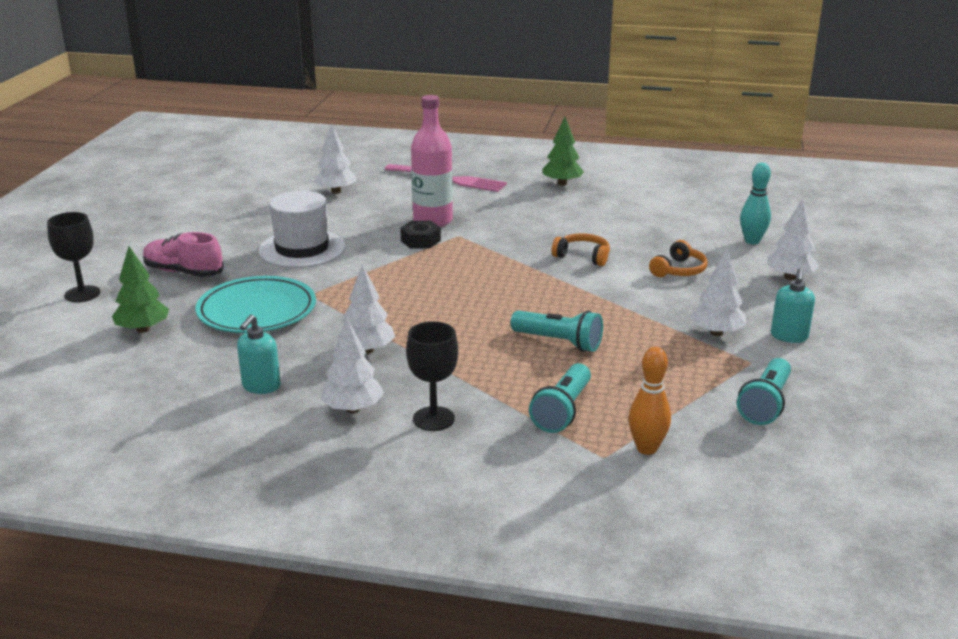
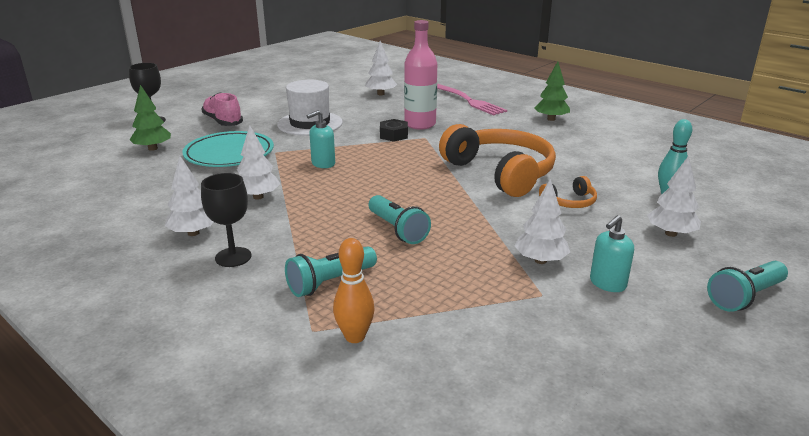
camera: 30 degrees right, 0 degrees up
(261, 386) = (163, 201): turquoise soap dispenser -> turquoise soap dispenser (323, 164)
(583, 256) = (500, 173): orange headphones -> orange headphones, size x2.25
(765, 404) = (509, 336): turquoise flashlight -> turquoise flashlight (745, 297)

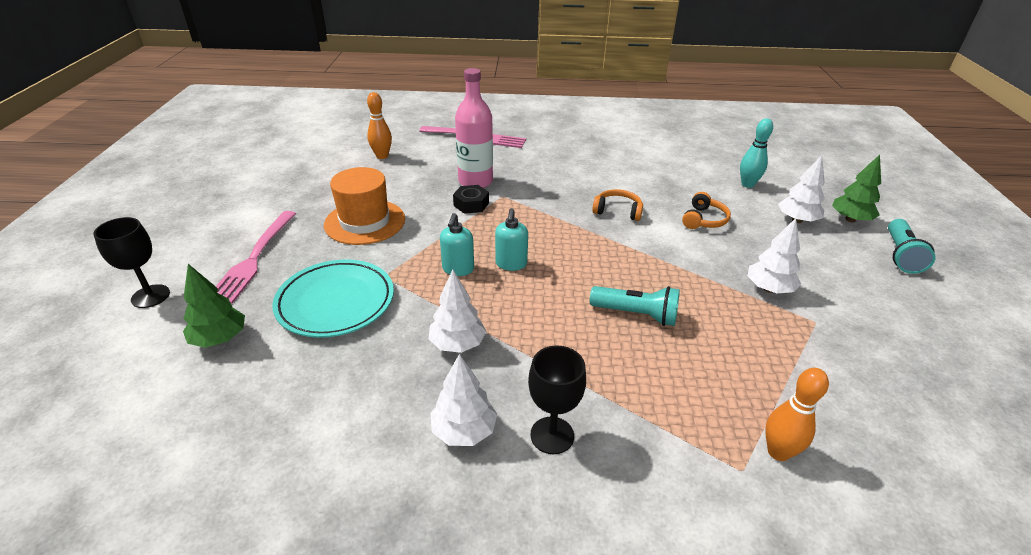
camera: 40 degrees left, 10 degrees up
(223, 121) = (254, 259): pink shoe -> pink fork
(310, 123) = (365, 222): white hat -> orange hat
(330, 282) = (675, 407): turquoise flashlight -> none
(380, 94) = (382, 156): white tree -> orange bowling pin
(500, 173) = (617, 211): orange headphones -> orange headphones, size x0.44
(551, 119) = (571, 136): green tree -> green tree (850, 219)
(607, 284) = (831, 287): turquoise soap dispenser -> turquoise soap dispenser (511, 264)

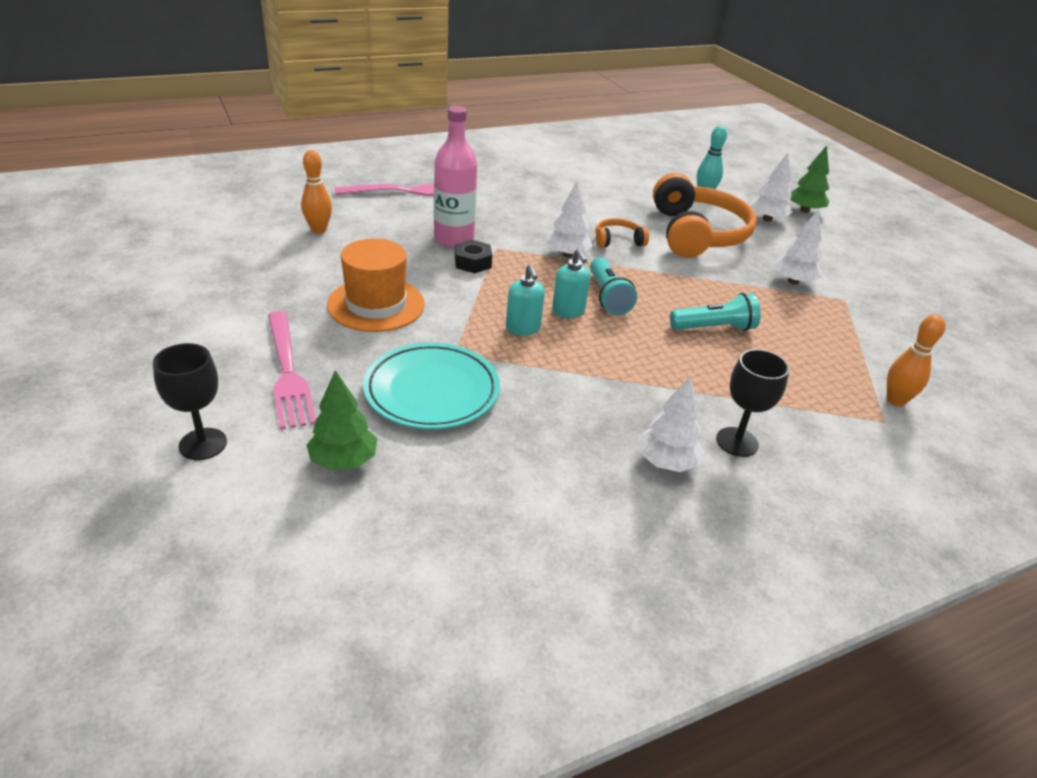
camera: 30 degrees left, 0 degrees up
(457, 344) = (590, 395): white tree -> white tree (567, 254)
(704, 220) = (696, 234): orange headphones -> orange headphones, size x2.25
(901, 255) = (860, 232): turquoise flashlight -> turquoise flashlight (607, 297)

